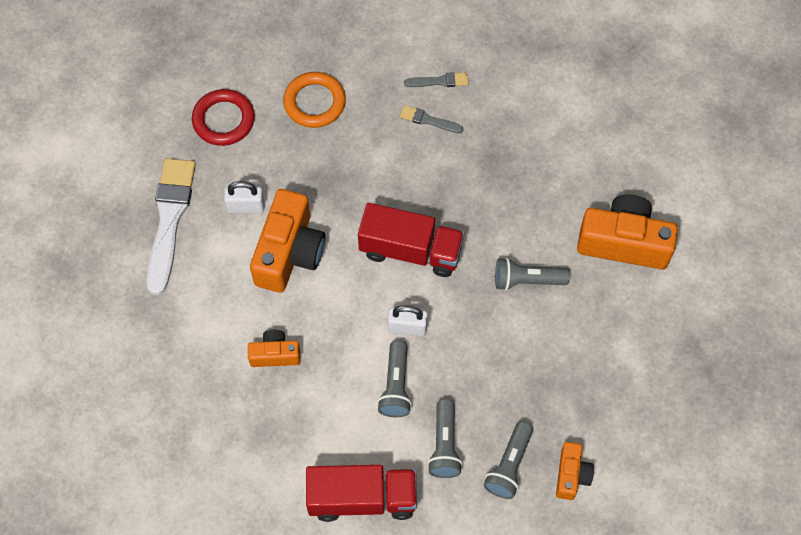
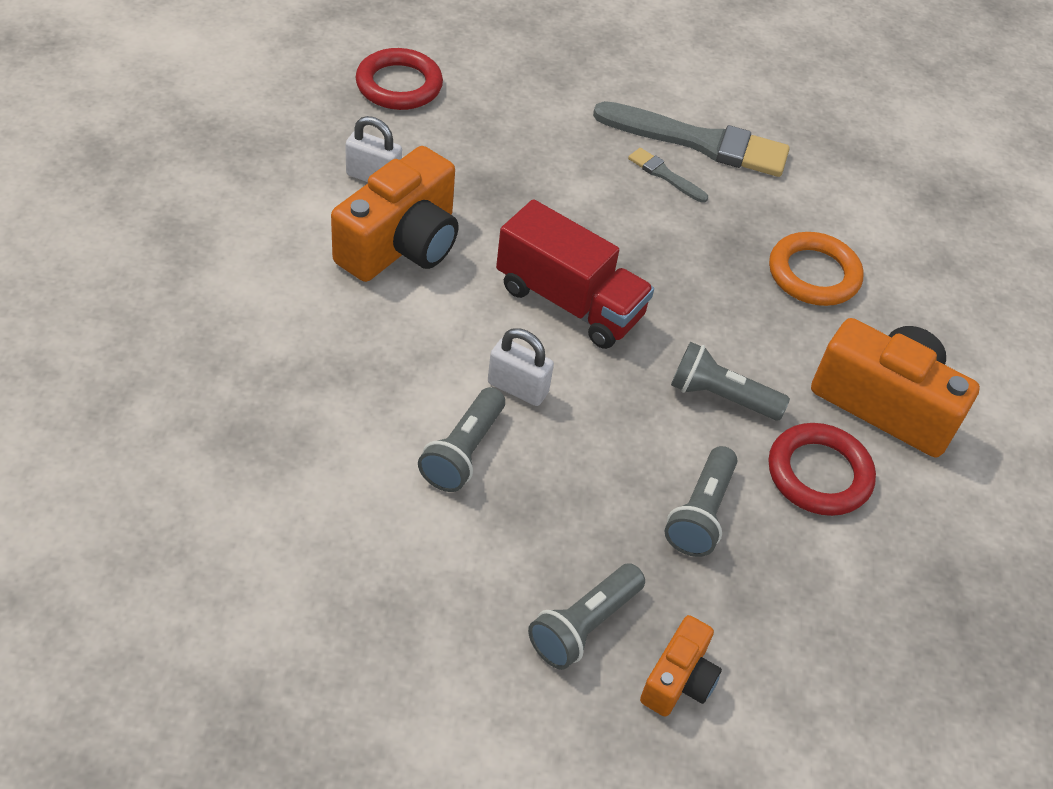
camera: 15 degrees right, 15 degrees down
(170, 219) = (267, 155): white brush -> none
(275, 354) = (312, 349): orange camera -> none
(314, 102) = (524, 107): orange ring -> orange ring (813, 274)
(362, 498) = (332, 578): red truck -> none
(439, 81) = (699, 142): grey brush -> grey brush, size x2.20
(444, 445) = (496, 557): grey flashlight -> grey flashlight (700, 513)
(602, 309) = (819, 474): none -> red ring

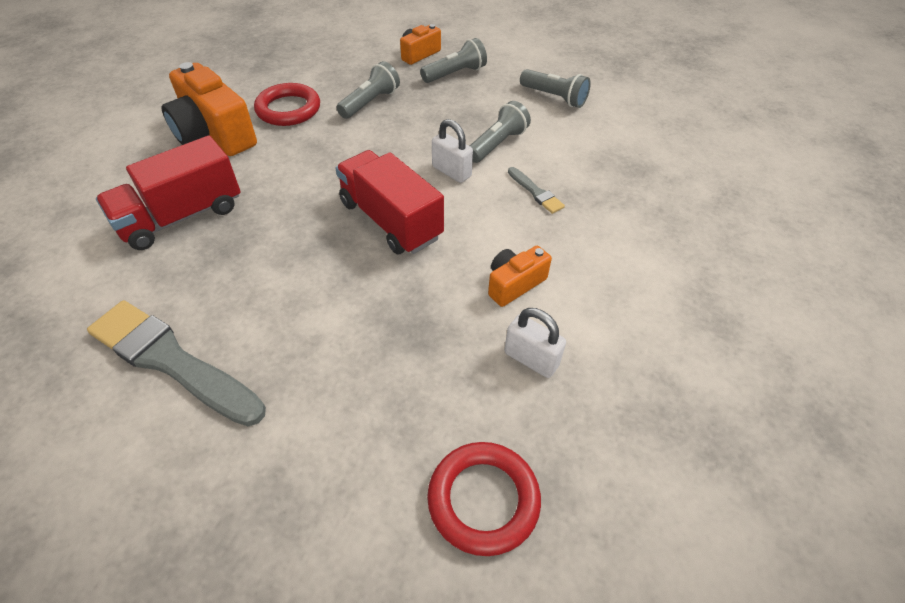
camera: 160 degrees left, 0 degrees up
(401, 244) = (514, 284): orange camera -> orange camera, size x0.53
(665, 175) = (237, 324): grey brush -> grey brush (535, 192)
(721, 397) = (318, 151): grey flashlight -> grey flashlight (554, 97)
(813, 274) = (181, 216): orange ring -> red truck

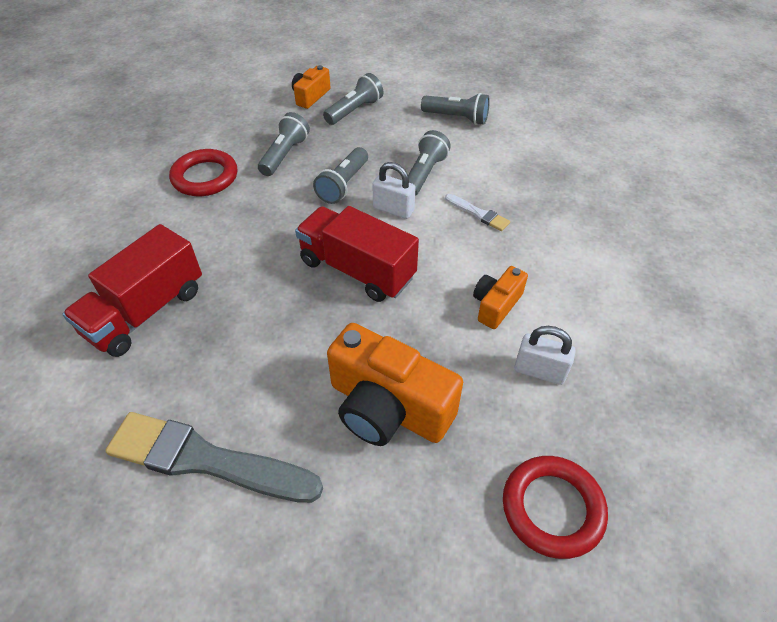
camera: 15 degrees left, 0 degrees up
(214, 134) = (139, 218): orange camera -> orange camera (388, 407)
(413, 139) = (343, 185): none -> grey flashlight
(535, 192) = (478, 214): grey brush -> white brush

